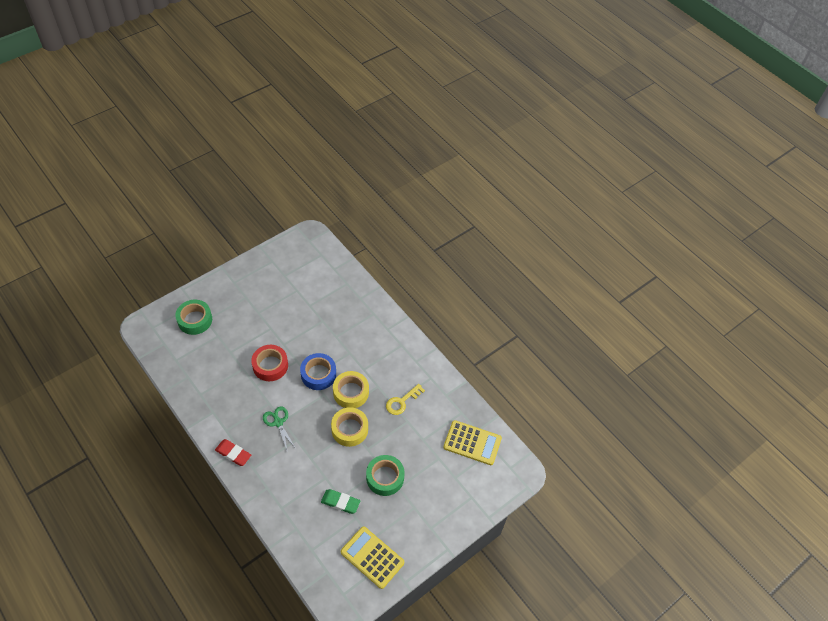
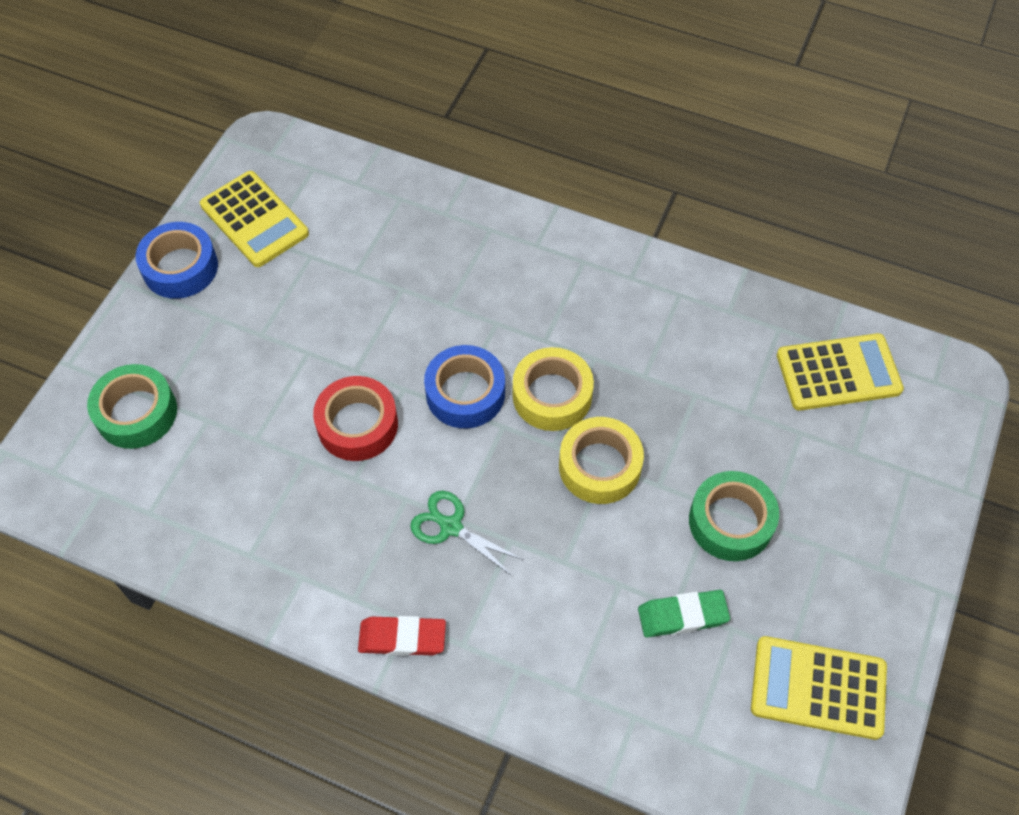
camera: 25 degrees left, 5 degrees up
(246, 271) = (180, 267): none -> blue tape
(285, 265) = (254, 220): none -> yellow calculator
(402, 401) = (659, 363): yellow key -> none

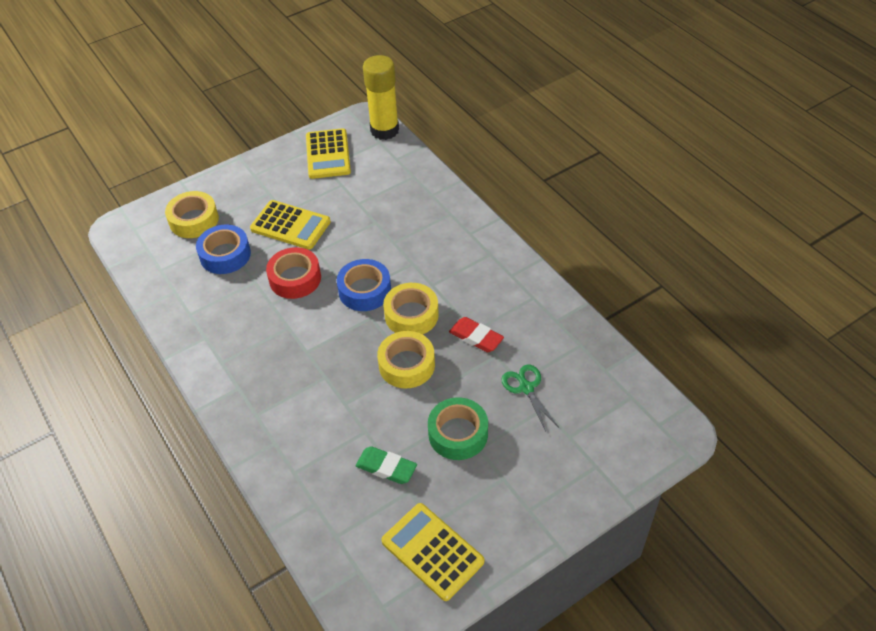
camera: 35 degrees right, 10 degrees down
(136, 413) = (194, 220): green tape -> yellow tape
(180, 267) = (272, 161): blue tape -> blue tape (225, 255)
(306, 148) = (384, 130): none -> yellow glue stick
(402, 638) = (228, 394): red eraser -> red eraser (476, 337)
(451, 527) = (300, 353): green scissors -> green scissors (526, 388)
(838, 373) = (597, 388): yellow calculator -> yellow calculator (290, 225)

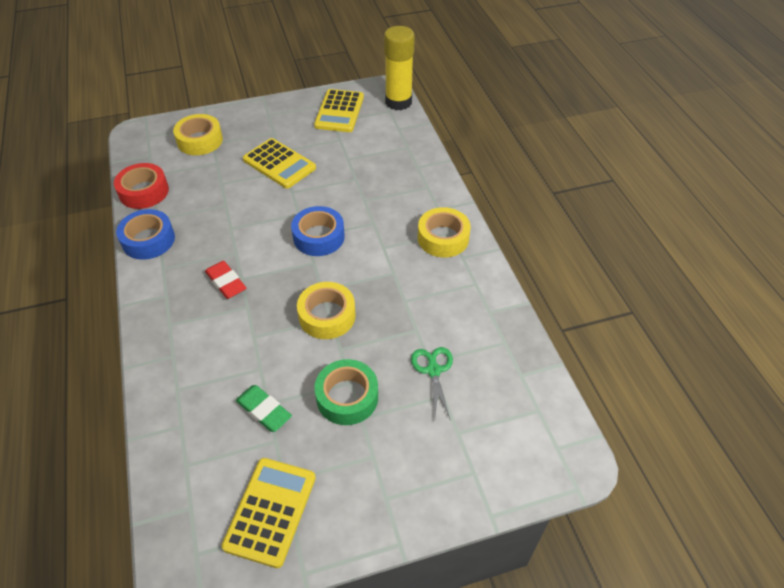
camera: 15 degrees right, 0 degrees up
(225, 255) = (211, 175): blue tape -> blue tape (148, 240)
(295, 278) = (262, 211): red tape -> red tape (144, 192)
(411, 315) = (352, 270): yellow tape -> yellow tape (443, 238)
(432, 551) = (270, 511): yellow calculator -> yellow calculator turned 45 degrees clockwise
(476, 337) = (404, 307): red eraser -> red eraser (226, 282)

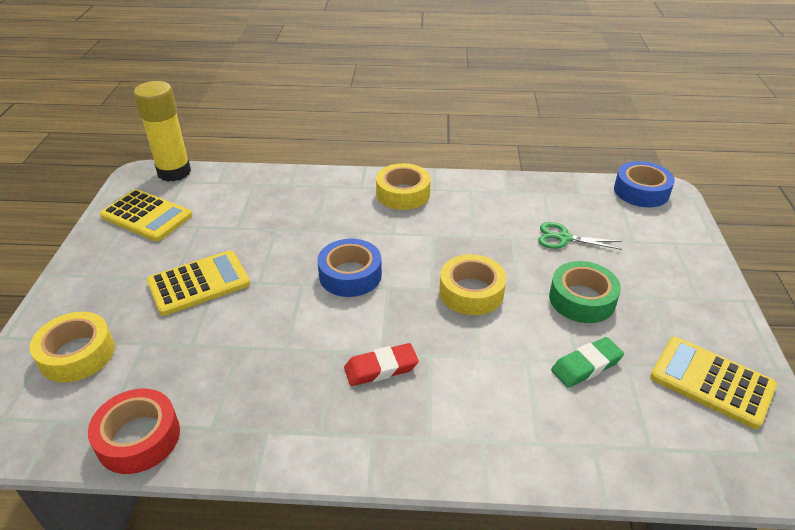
camera: 70 degrees left, 10 degrees down
(148, 240) = (252, 444): blue tape -> blue tape (641, 191)

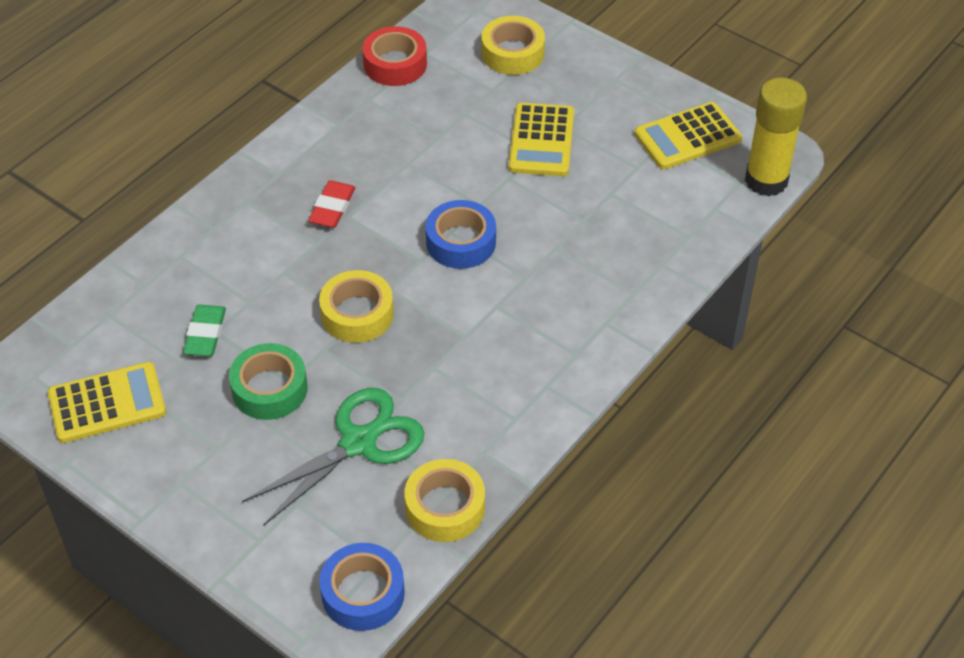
camera: 125 degrees right, 10 degrees up
(403, 194) = (560, 352): yellow tape -> yellow tape (445, 507)
(564, 238) = (358, 442): green scissors -> green scissors, size x1.78

